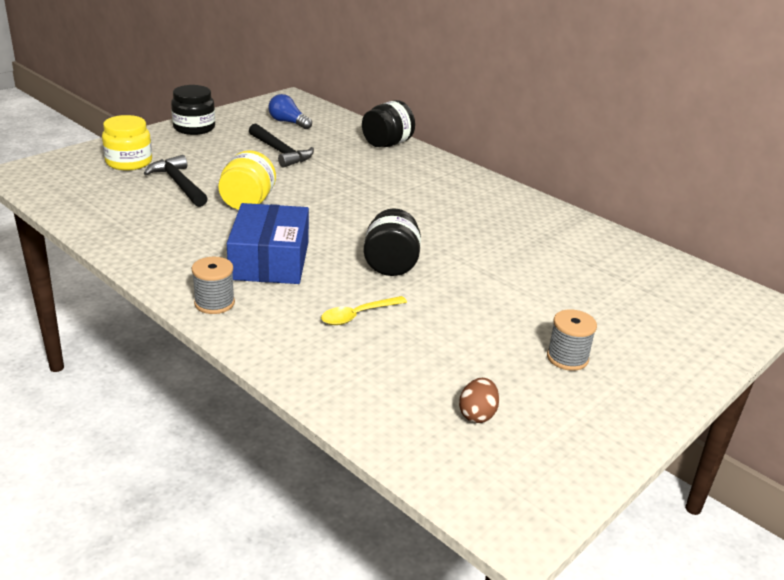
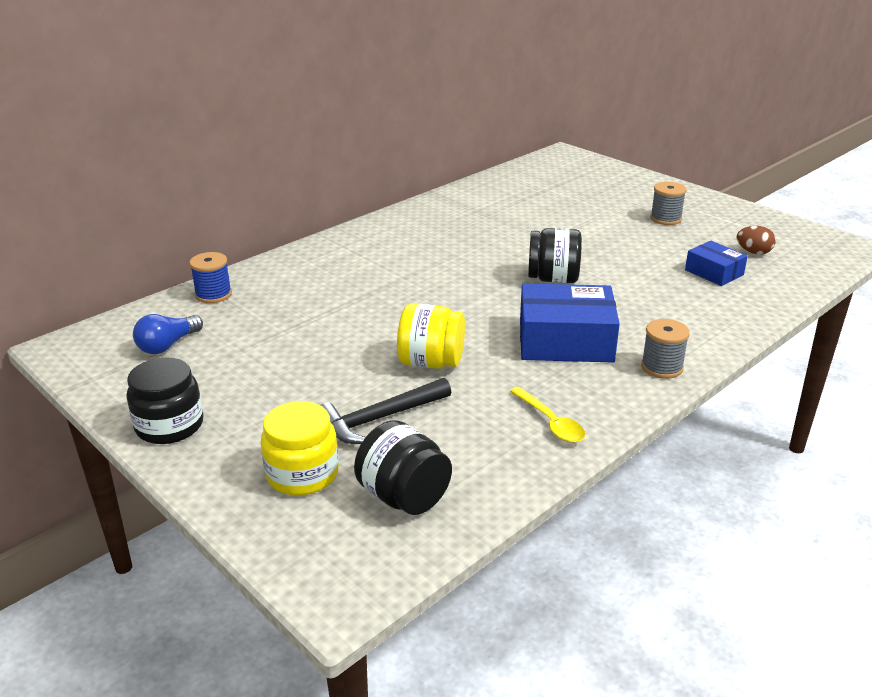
camera: 85 degrees left, 0 degrees up
(280, 152) = (276, 347): black hammer -> none
(358, 131) = (213, 294): none -> blue spool
(358, 315) = (648, 294): yellow spoon -> yellow spoon (550, 422)
(387, 144) = (258, 277): black jar -> black jar (404, 496)
(414, 370) = (714, 272): none -> blue box

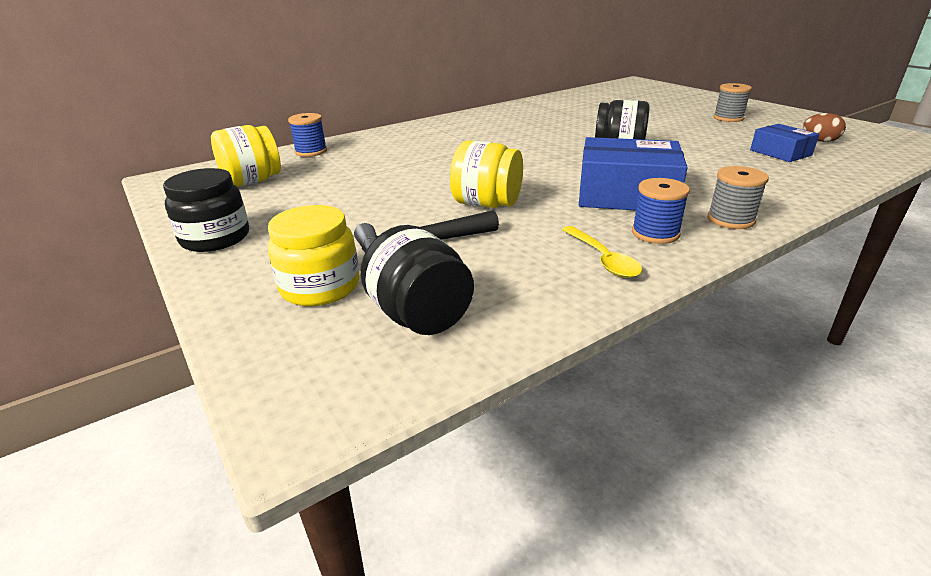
camera: 10 degrees right, 0 degrees up
(167, 345) = (252, 181): blue light bulb -> yellow jar
(595, 389) = (655, 233): none -> blue spool

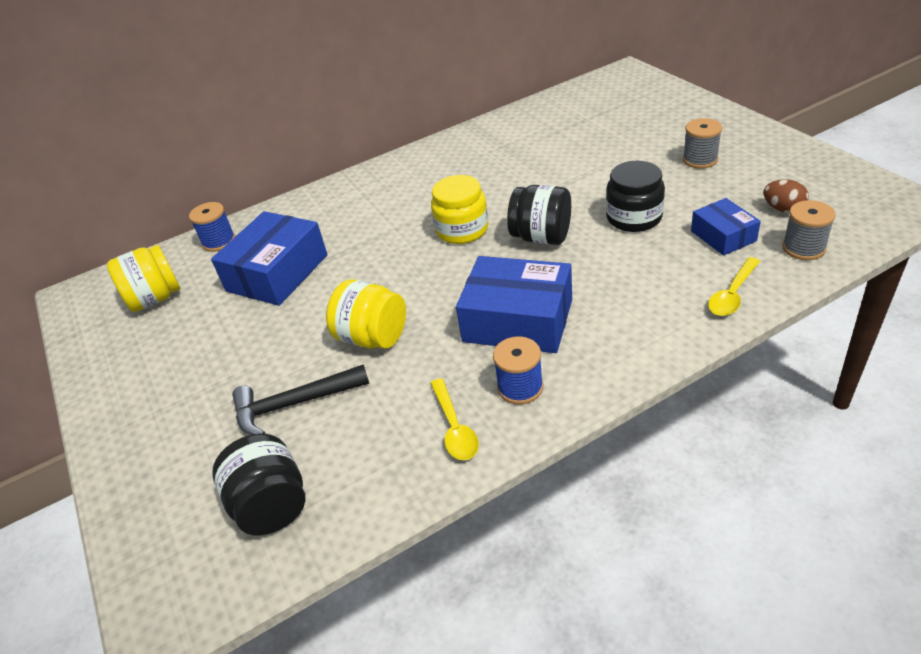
camera: 10 degrees right, 10 degrees up
(215, 238) = (114, 392): black jar -> black jar (634, 217)
(320, 287) = (196, 464): yellow jar -> yellow jar (462, 230)
(374, 168) = (277, 273): none -> blue box
(730, 219) = (605, 364): grey spool -> grey spool (803, 248)
(816, 181) = (732, 294): none -> yellow spoon

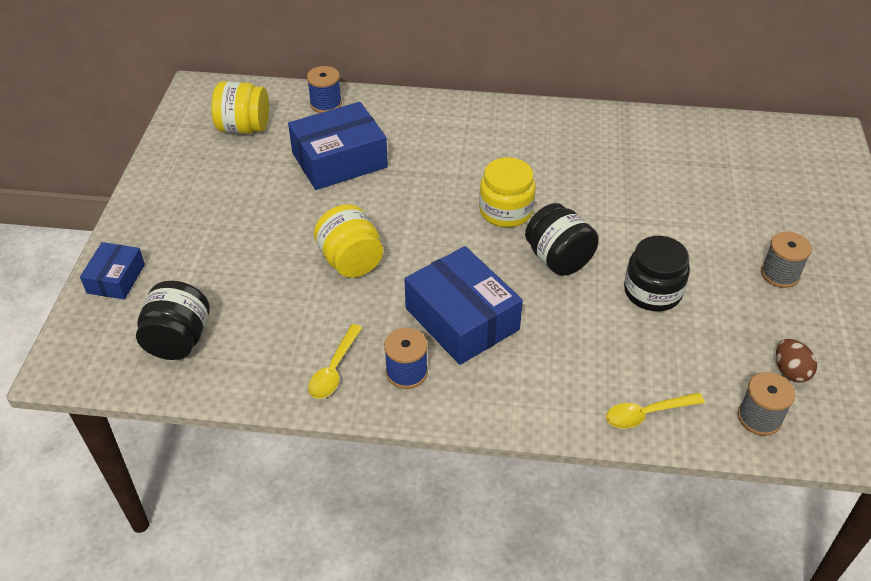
camera: 30 degrees right, 5 degrees up
(294, 404) = (255, 277): black hammer -> none
(723, 236) = (705, 359): blue box -> blue box (116, 279)

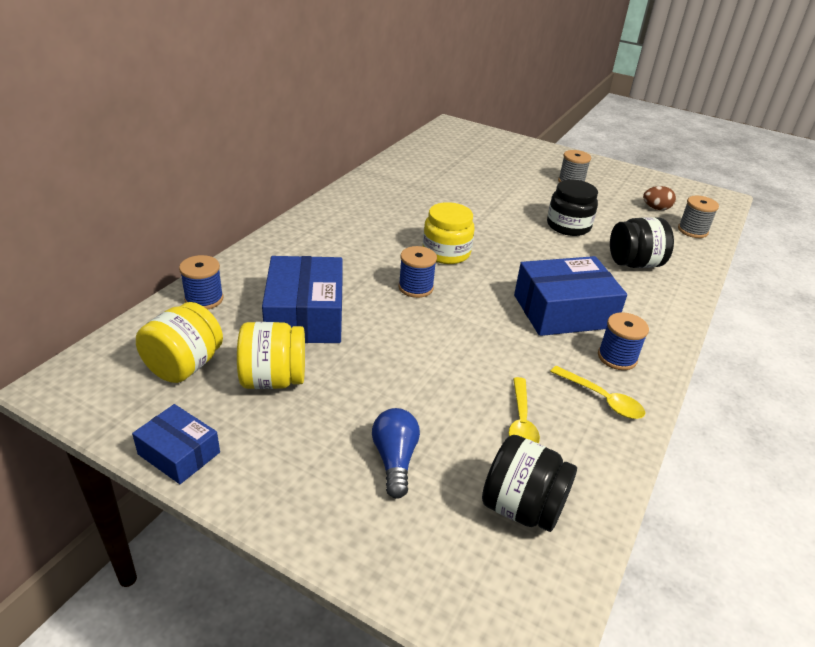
camera: 70 degrees left, 10 degrees down
(116, 279) = (385, 549): blue box -> blue box (179, 453)
(198, 259) = (395, 460): none -> blue light bulb
(351, 261) = (461, 349): yellow jar -> yellow jar (273, 379)
(427, 208) = (415, 287): none -> blue spool
(558, 259) = (516, 249): black jar -> black jar (634, 263)
(646, 414) = (683, 266): yellow spoon -> yellow spoon (521, 422)

